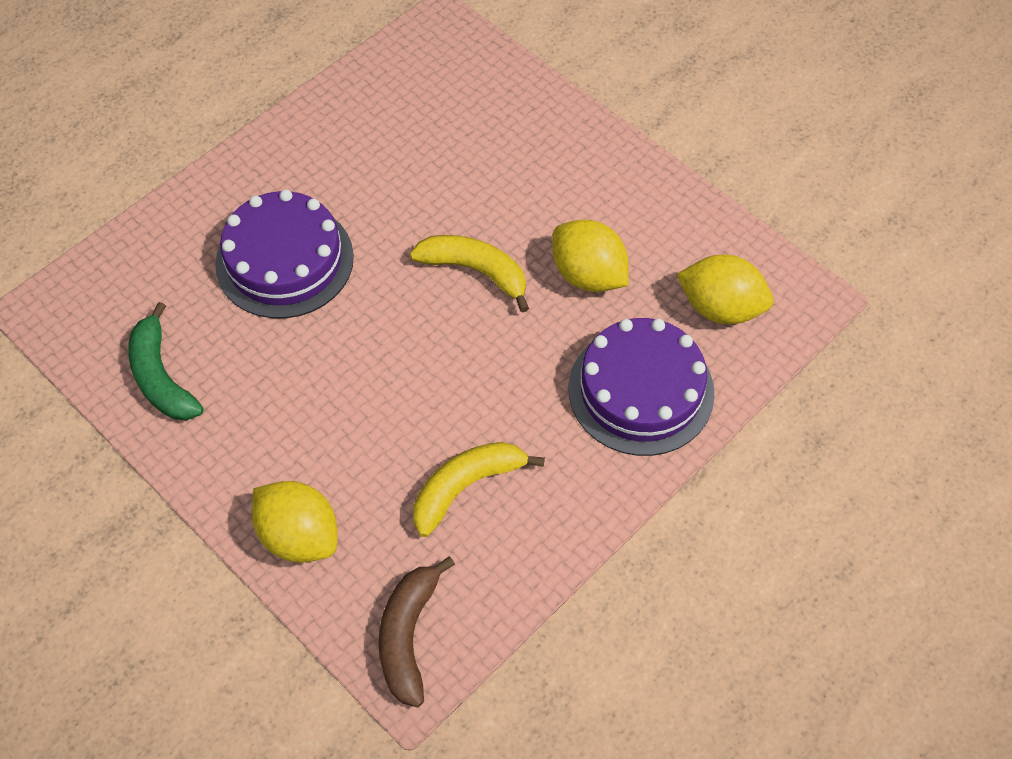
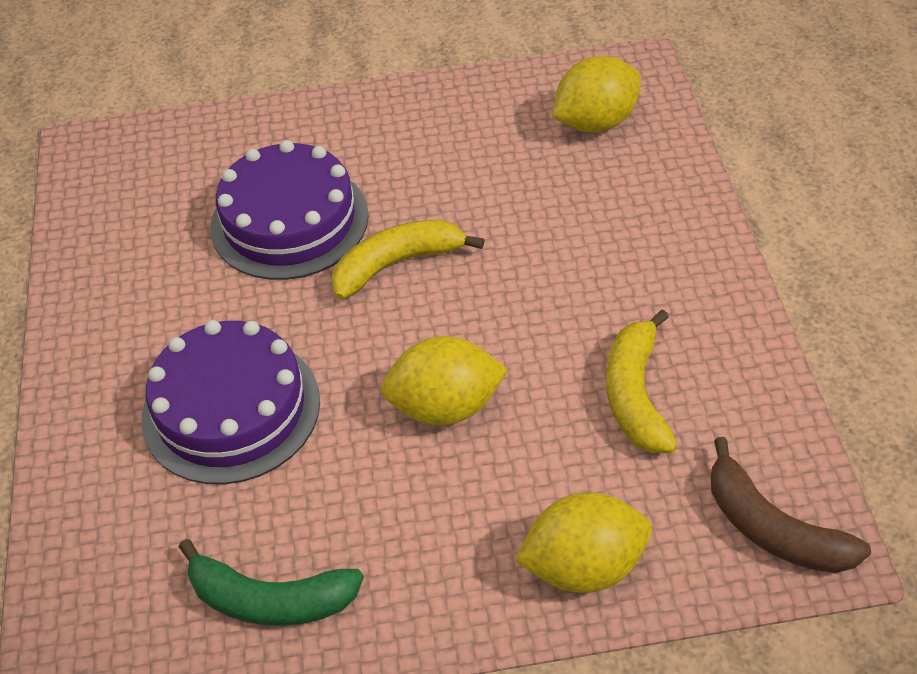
camera: 50 degrees left, 10 degrees down
(588, 275) = (479, 188): yellow lemon -> yellow lemon (445, 407)
(641, 390) = (635, 216): purple cake -> purple cake (289, 221)

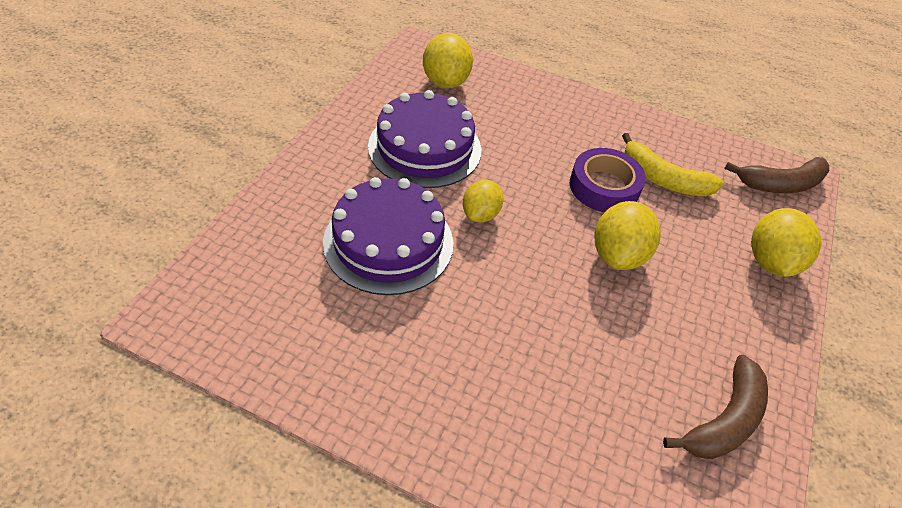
camera: 65 degrees left, 0 degrees up
(231, 409) = (541, 360): purple cake -> purple cake (424, 148)
(270, 600) = (724, 420): green banana -> brown banana
(397, 264) = (480, 214): yellow banana -> yellow lemon
(556, 344) = (604, 187): none -> purple tape

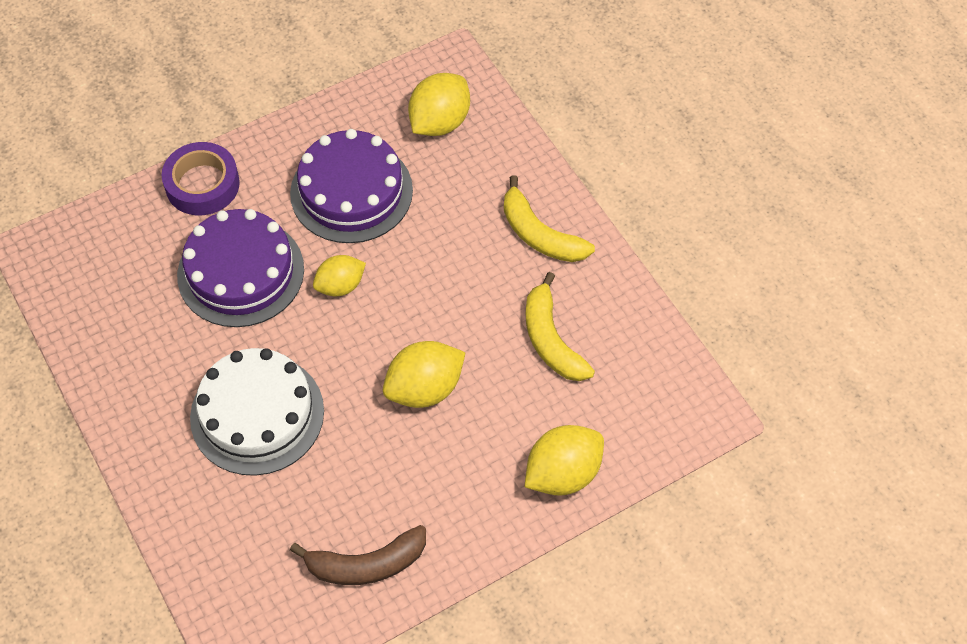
camera: 40 degrees right, 10 degrees up
(510, 348) = (257, 414): none -> white cake
(584, 120) = (540, 234): none -> yellow banana
(604, 187) = (482, 317): purple tape -> purple tape (202, 184)
(780, 184) = (672, 409): brown banana -> none

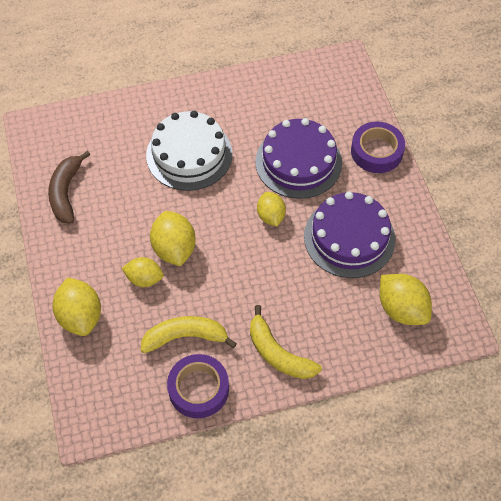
camera: 105 degrees right, 0 degrees up
(482, 412) = (144, 279): none -> yellow lemon
(540, 234) = (278, 353): yellow banana -> yellow banana turned 105 degrees counterclockwise
(615, 307) = (198, 389): none -> purple tape

